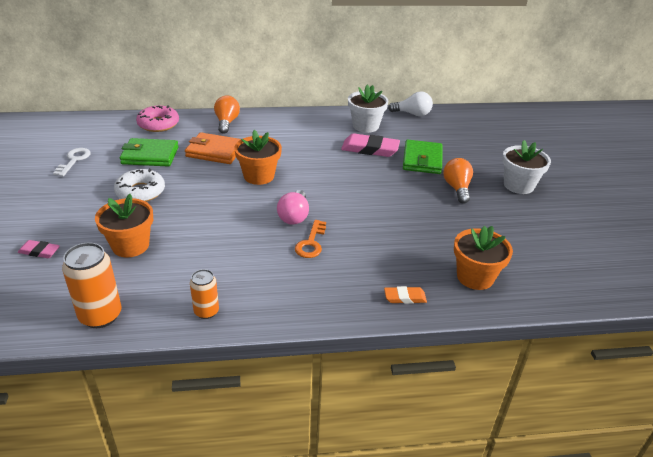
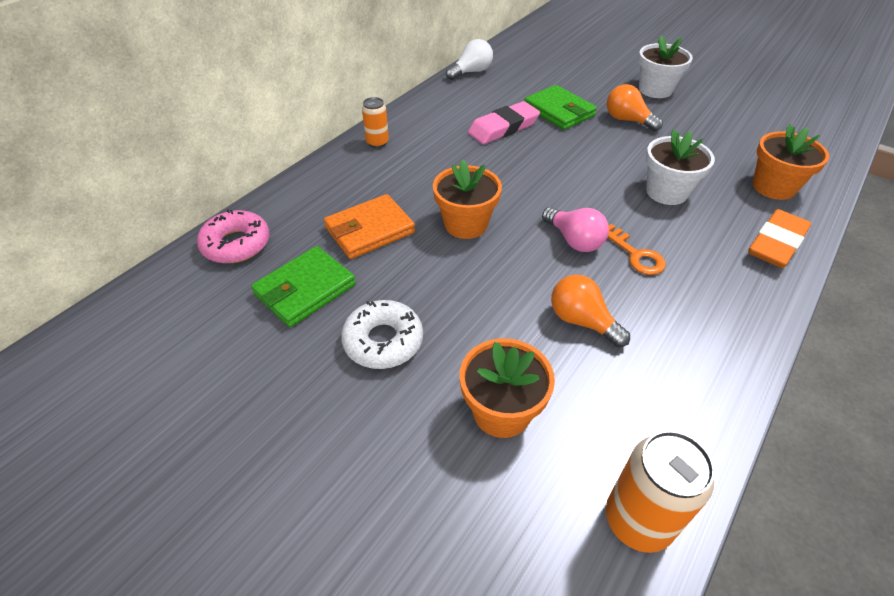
camera: 45 degrees left, 10 degrees up
(39, 251) = (419, 529): pink eraser -> none
(74, 160) = (213, 373): white key -> none
(206, 311) = (701, 404): orange can -> orange can (377, 142)
(226, 122) = (316, 188): orange light bulb -> orange light bulb (582, 321)
(365, 126) = (456, 107): white flower pot -> white flower pot (666, 192)
(405, 297) = (776, 243): orange eraser -> orange eraser, size x1.84

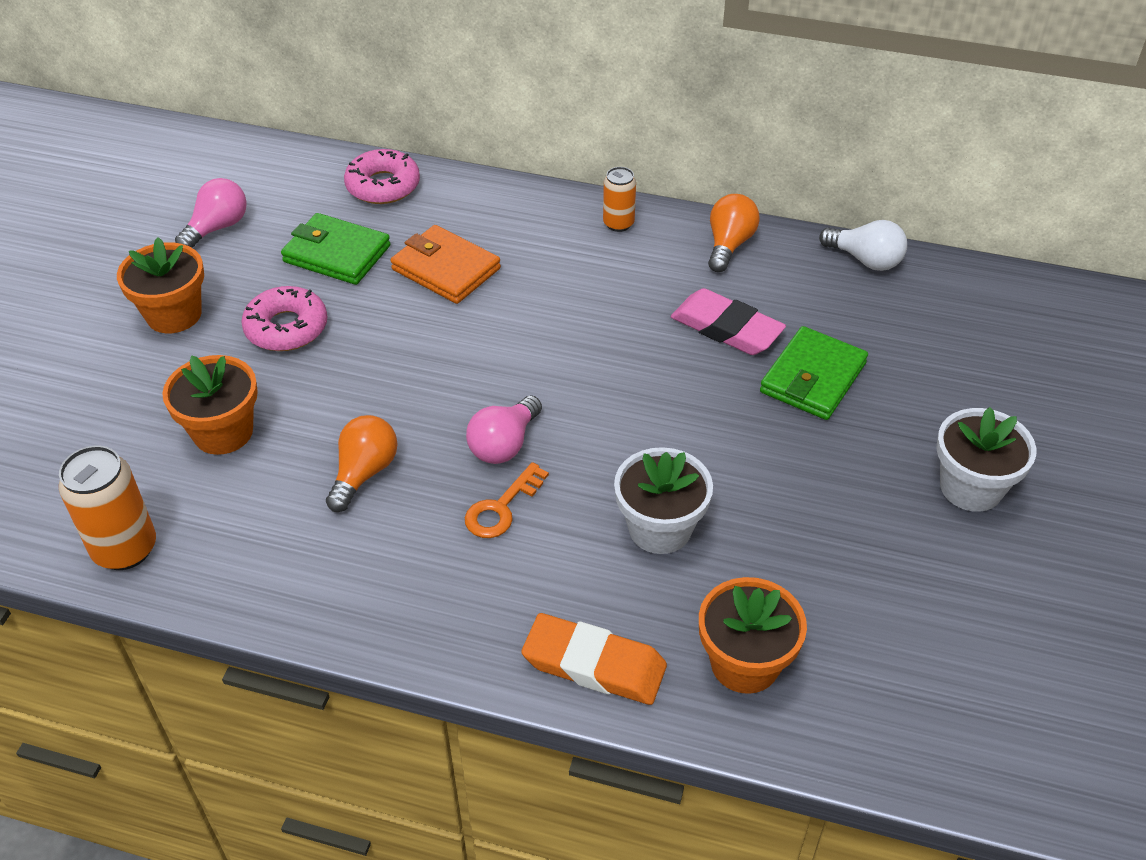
camera: 70 degrees right, 0 degrees up
(199, 371) = (217, 228): none -> pink light bulb
(383, 341) = (286, 328): white donut -> pink donut
(466, 224) = (491, 342): orange flower pot -> orange flower pot (174, 314)
(627, 120) = (839, 462): orange light bulb -> orange light bulb (729, 245)

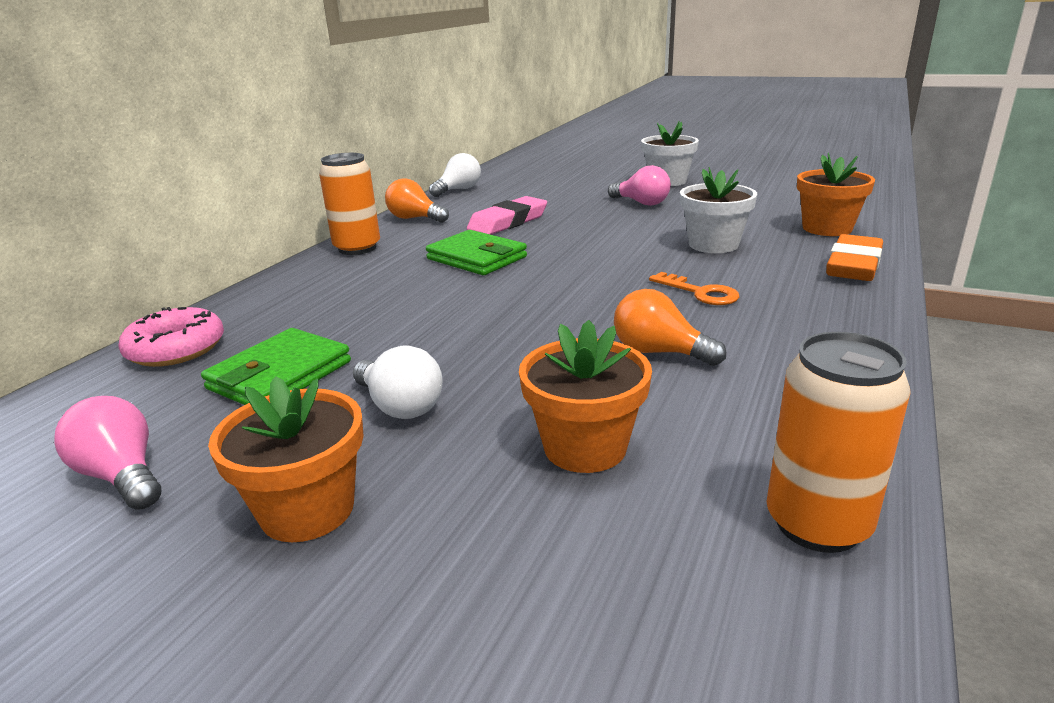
camera: 80 degrees left, 20 degrees down
(286, 328) = (400, 406): pink donut -> white light bulb
(446, 269) = (361, 315): orange wallet -> none
(504, 444) = (622, 291): pink light bulb -> pink light bulb (641, 203)
(618, 223) = (357, 248): orange can -> orange can, size x1.66
(812, 378) = (568, 205): green wallet -> green wallet (476, 258)

